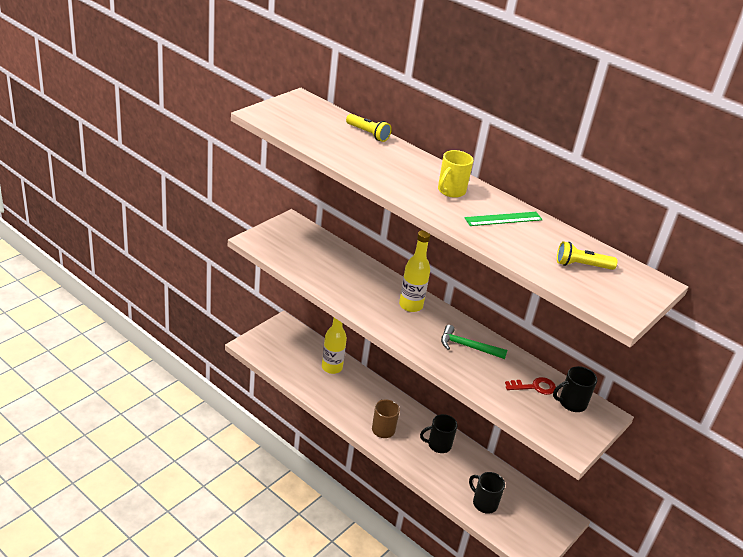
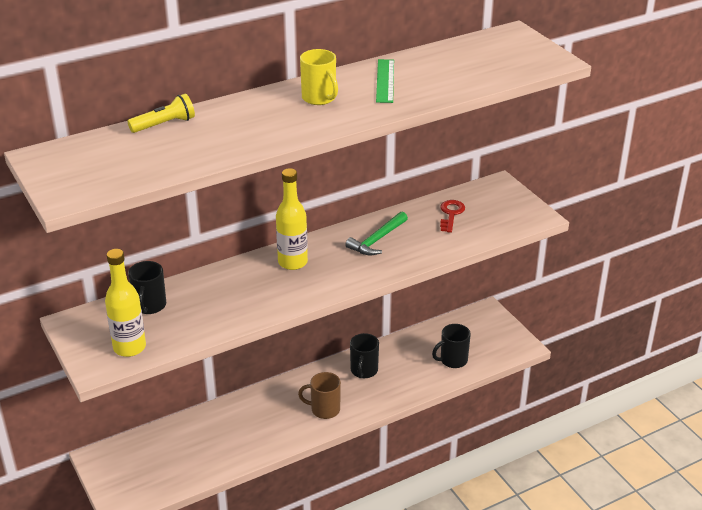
camera: 65 degrees left, 0 degrees up
(332, 367) = (204, 429): yellow bottle -> yellow bottle (129, 347)
(571, 403) = (479, 199): black mug -> black mug (149, 306)
(581, 265) = (478, 60): yellow flashlight -> none

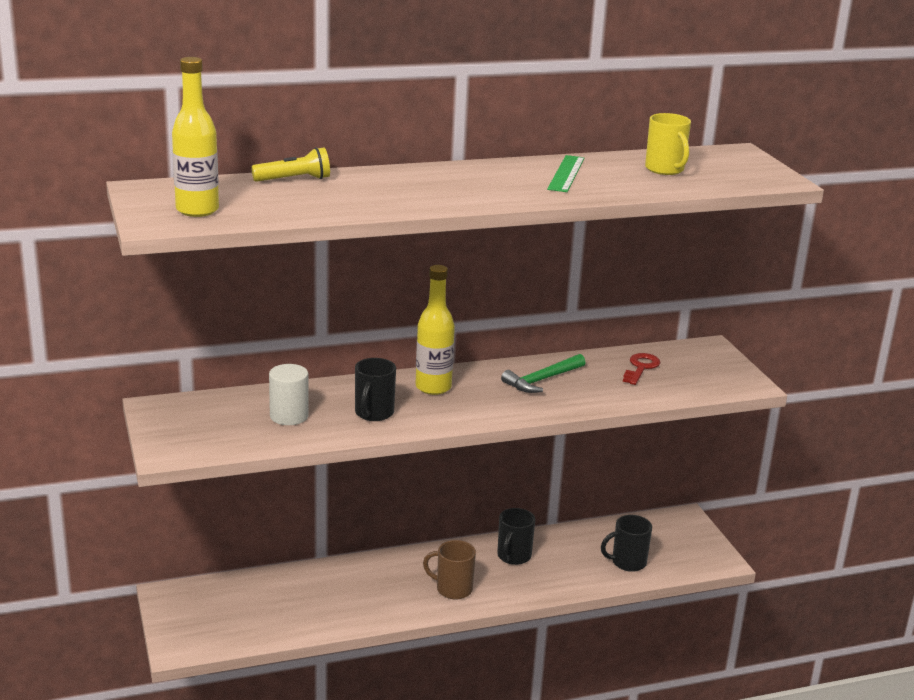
camera: 10 degrees right, 10 degrees down
(129, 347) = (212, 440): yellow bottle -> yellow bottle (197, 210)
(149, 306) = (251, 405): black mug -> black mug (373, 413)
(184, 312) = (289, 416): none -> white cylinder
(319, 98) = (482, 179): yellow mug -> yellow mug (665, 169)

